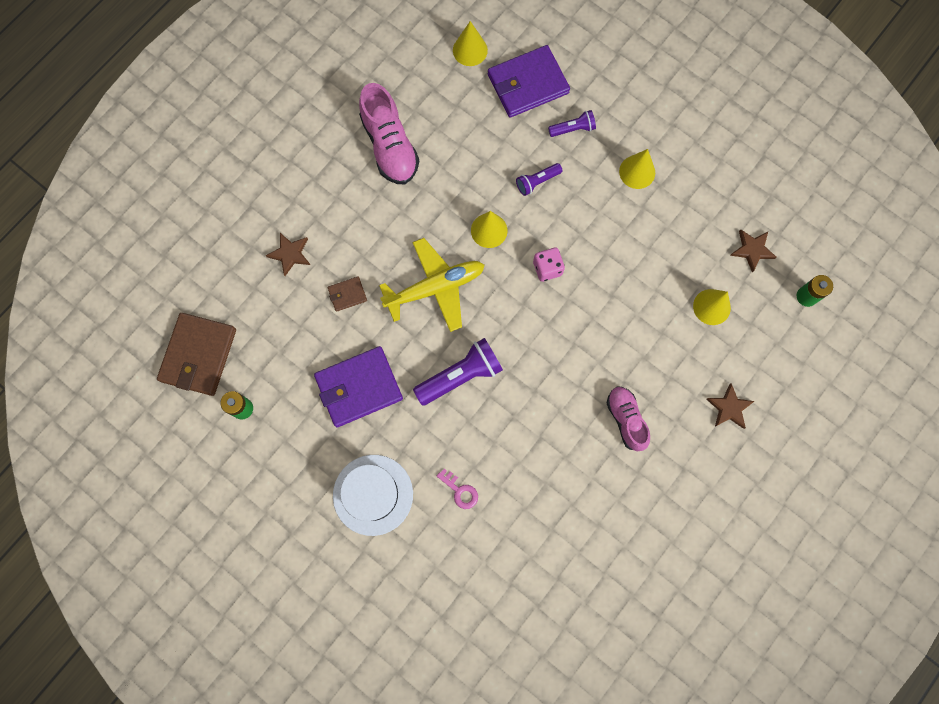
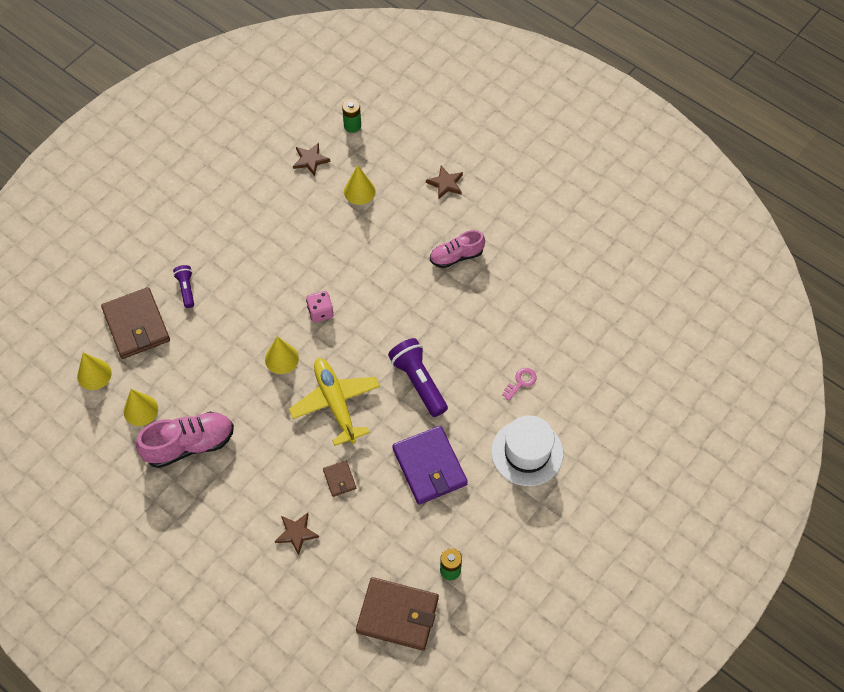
camera: 90 degrees left, 15 degrees down
(528, 84) = (136, 325): purple wallet -> brown wallet
(537, 182) = (236, 319): purple flashlight -> none
(637, 172) = (233, 240): yellow cone -> yellow cone (140, 410)

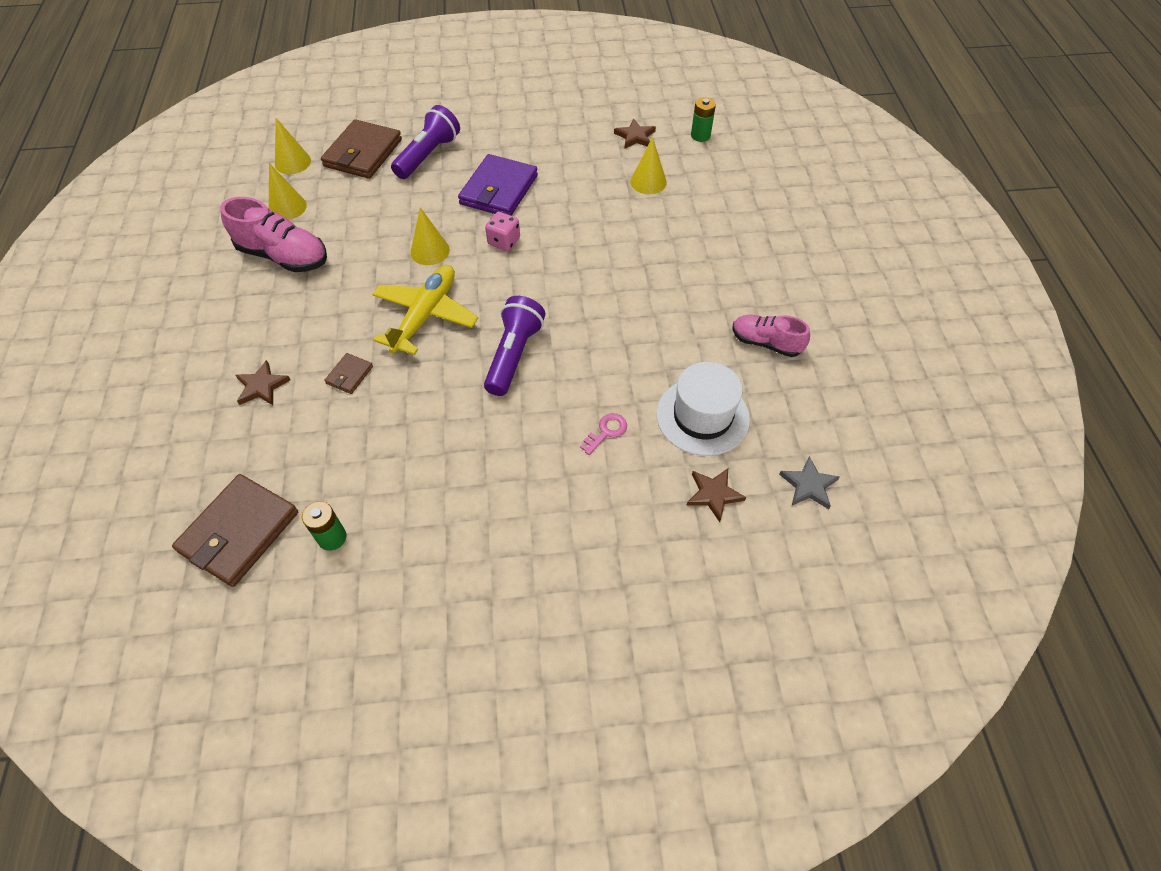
camera: 45 degrees right, 5 degrees down
(186, 289) = (428, 155): purple flashlight -> purple flashlight, size x1.80
(397, 615) = (239, 532): brown wallet -> brown wallet turned 60 degrees clockwise
(429, 467) = (432, 431): purple wallet -> purple wallet (498, 190)
(445, 183) = (732, 225): brown star -> brown star (714, 494)
(456, 256) = (673, 285): pink shoe -> pink shoe (766, 343)
(521, 382) = (606, 432): pink key -> pink key turned 45 degrees counterclockwise
(527, 452) = (534, 498): white hat -> white hat (702, 416)
(648, 321) = (808, 485): none -> grey star

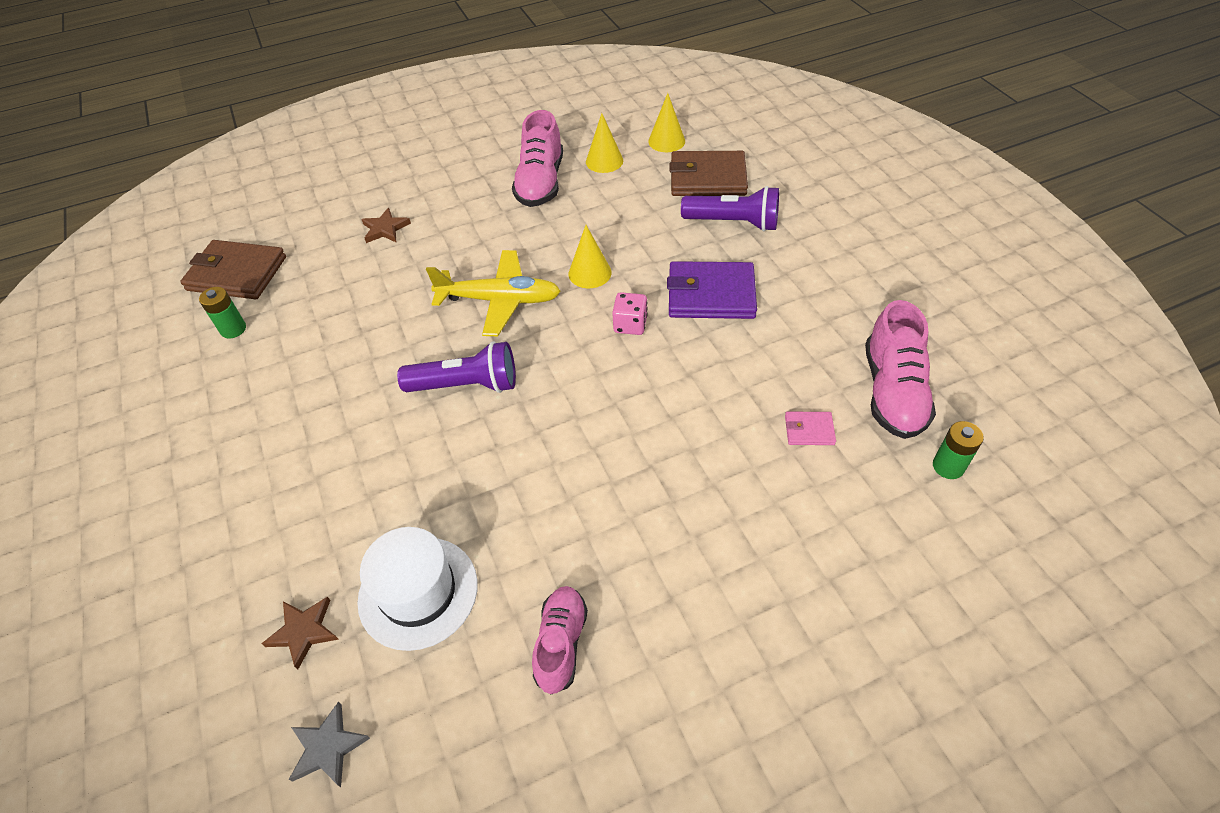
camera: 75 degrees right, 5 degrees down
(349, 375) = (410, 276): brown wallet -> none
(606, 432) = (378, 498): pink key -> none
(635, 136) = (892, 392): brown star -> pink shoe
(648, 182) = (809, 430): yellow cone -> pink wallet

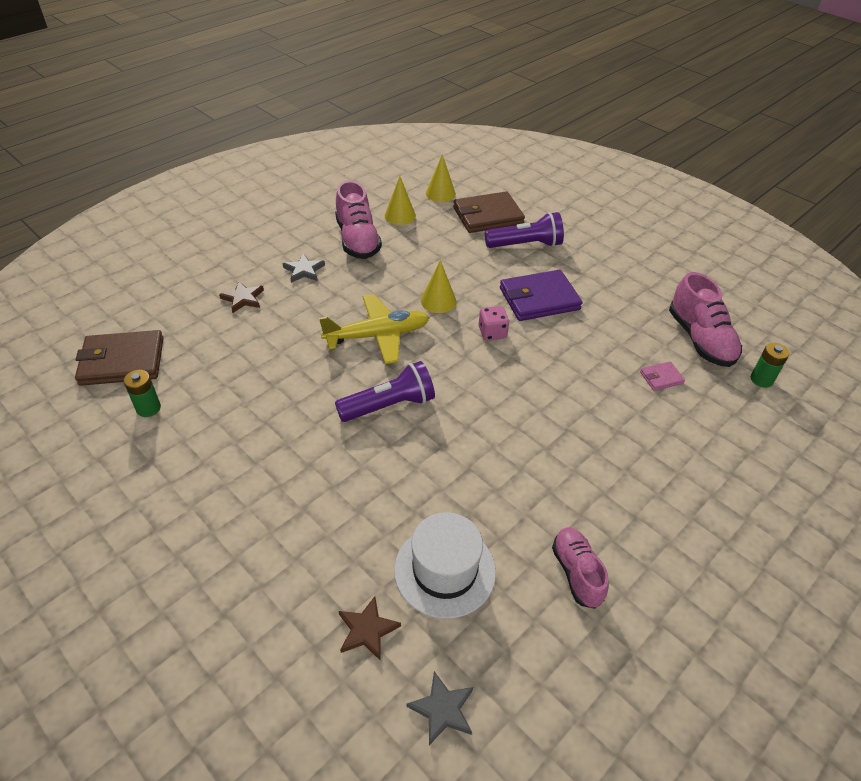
camera: 25 degrees left, 5 degrees down
(464, 208) = (304, 270): none -> grey star

